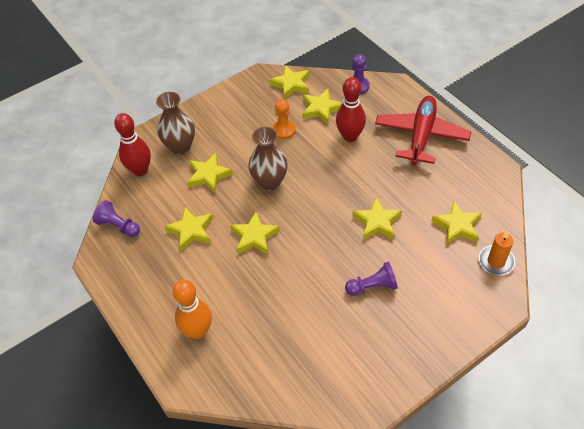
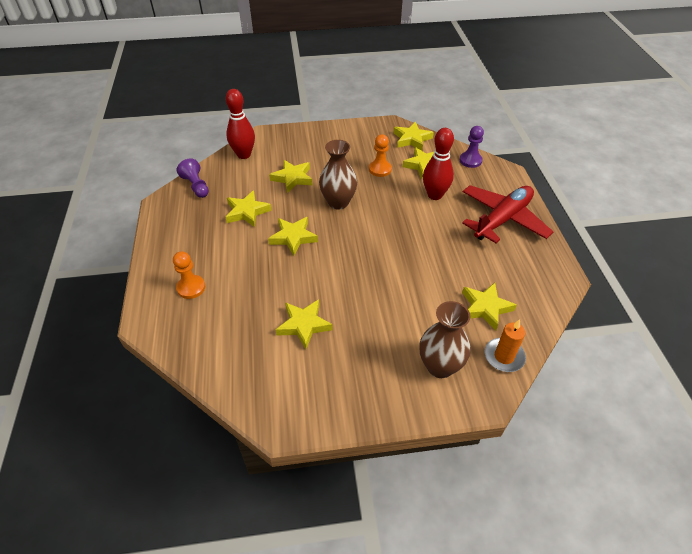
camera: 25 degrees right, 5 degrees down
(180, 147) = (287, 150): brown vase -> brown vase (440, 366)
(198, 331) = (191, 288): orange bowling pin -> orange pawn
(373, 286) = (365, 322): purple pawn -> none
(377, 222) = (409, 271): yellow star -> yellow star (304, 325)

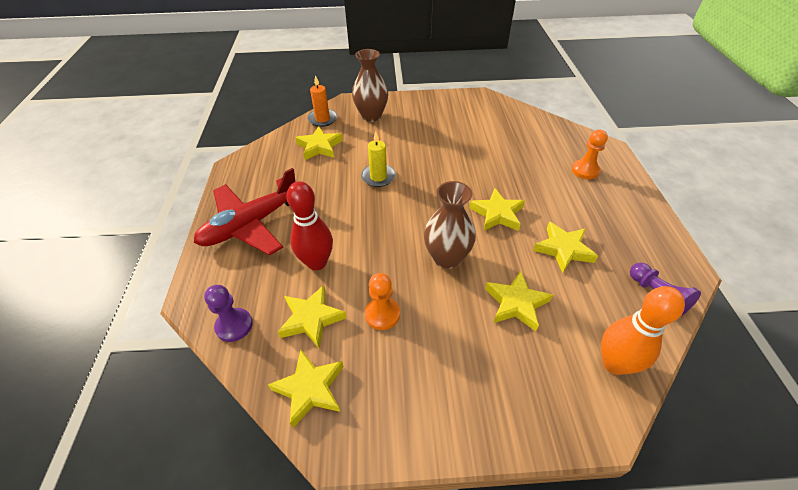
camera: 175 degrees left, 0 degrees up
(244, 155) = (614, 363): red bowling pin -> orange bowling pin
(304, 325) = (474, 141): yellow star -> none
(407, 270) = (378, 177): none -> yellow candle

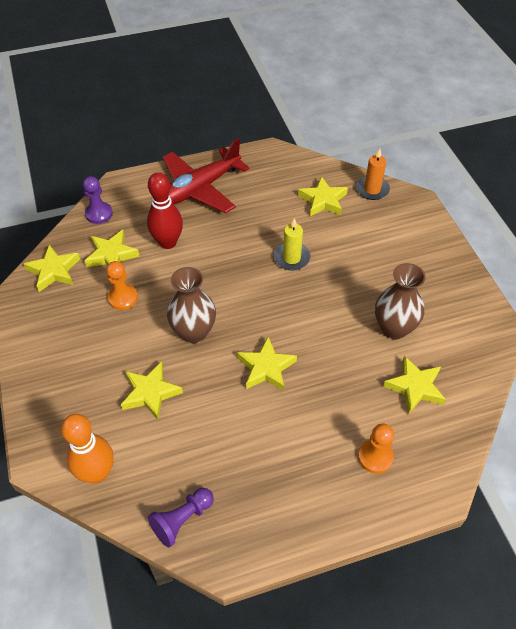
camera: 75 degrees right, 5 degrees up
(251, 224) = (200, 188): red plane -> red plane turned 75 degrees counterclockwise
(371, 116) = (397, 228): brown vase -> brown vase (394, 328)
(563, 249) = (228, 432): yellow star -> yellow star (415, 387)

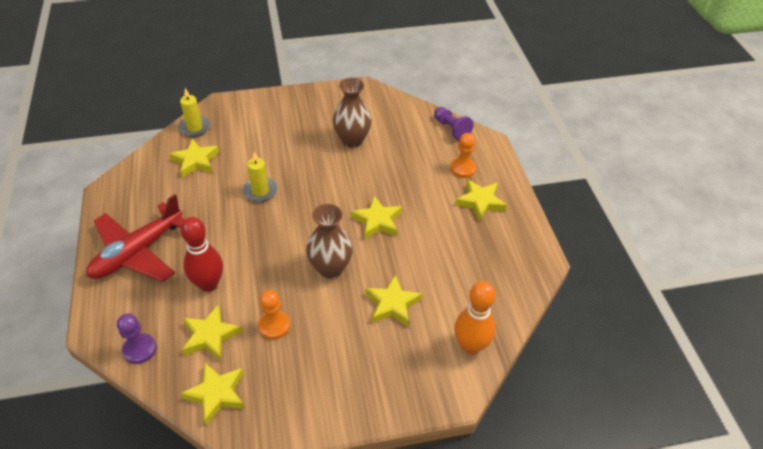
camera: 85 degrees left, 5 degrees down
(182, 520) = (512, 286): purple pawn -> purple pawn (451, 129)
(200, 188) = (138, 252): red plane -> red plane turned 75 degrees clockwise
(372, 189) = (195, 127): orange candle -> yellow candle
(415, 387) = (407, 139): yellow star -> yellow star (480, 202)

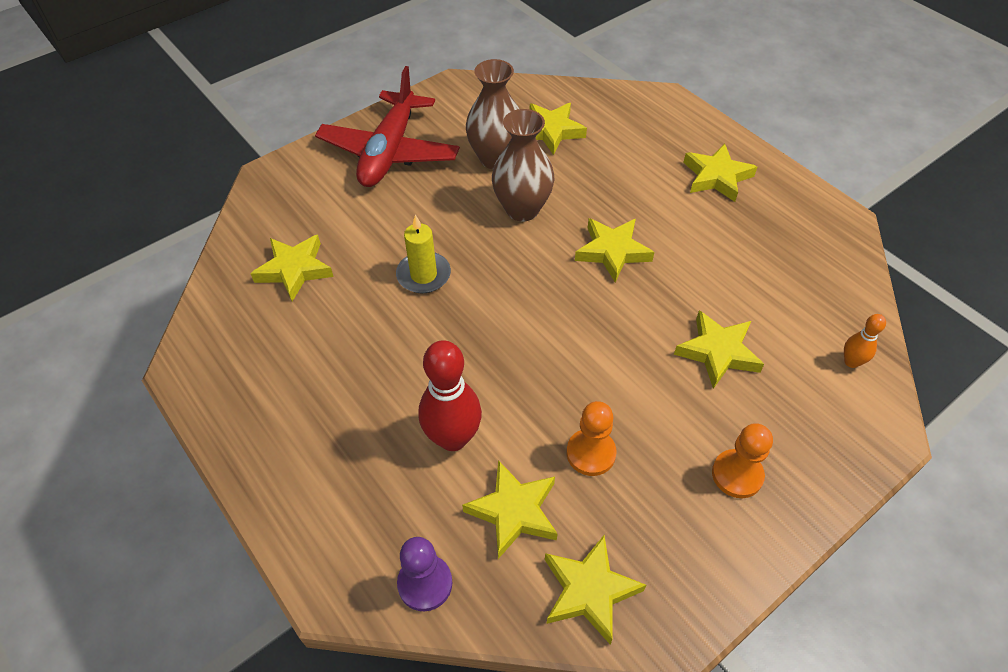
camera: 25 degrees left, 5 degrees up
(138, 252) = (309, 439): red plane -> red plane (389, 151)
(195, 127) = (256, 223): yellow candle -> none
(330, 268) = (602, 340): brown vase -> brown vase (522, 209)
(398, 136) = (551, 131): none -> yellow star
(451, 129) = (609, 99): purple pawn -> none
(463, 169) = (663, 143): orange pawn -> orange pawn (737, 475)
(470, 346) = (851, 362): orange bowling pin -> orange bowling pin, size x0.51

